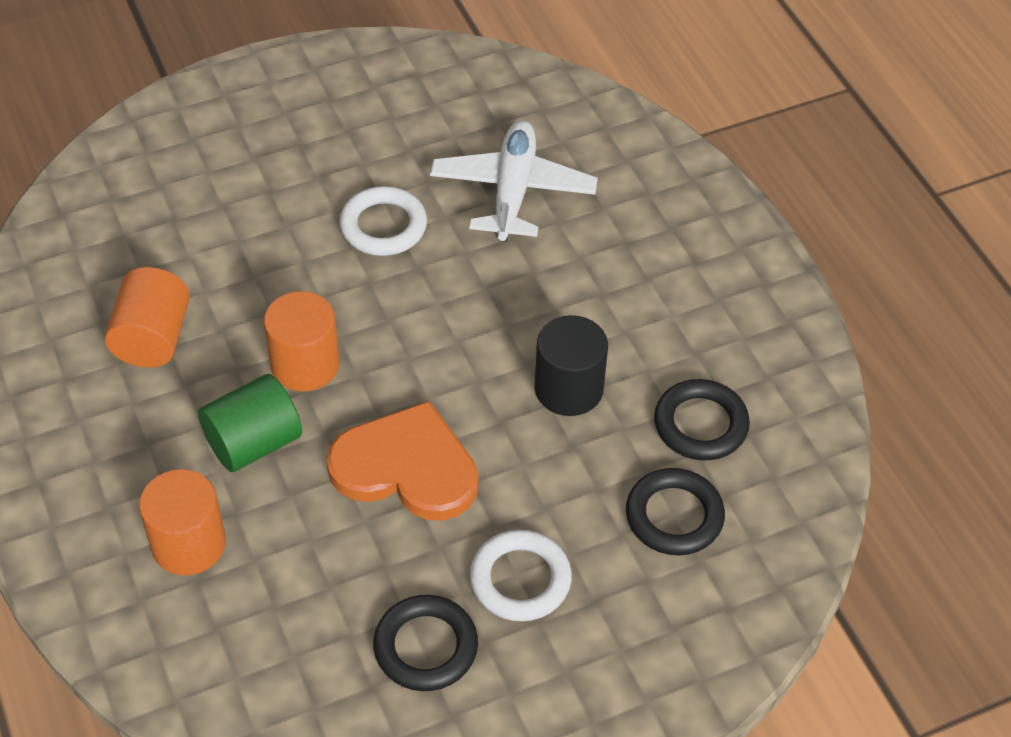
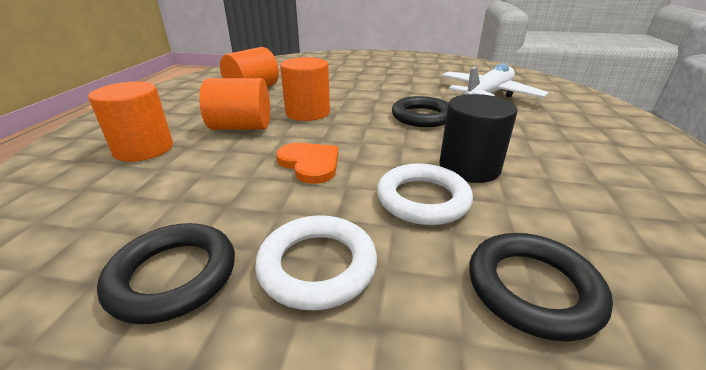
camera: 35 degrees right, 20 degrees down
(253, 443) = (241, 127): green cylinder -> orange cylinder
(383, 226) = (403, 89): white ring -> white ring (423, 199)
(406, 467) = (310, 164): orange heart -> orange heart, size x0.58
(700, 424) = (594, 227): black ring -> black ring (422, 116)

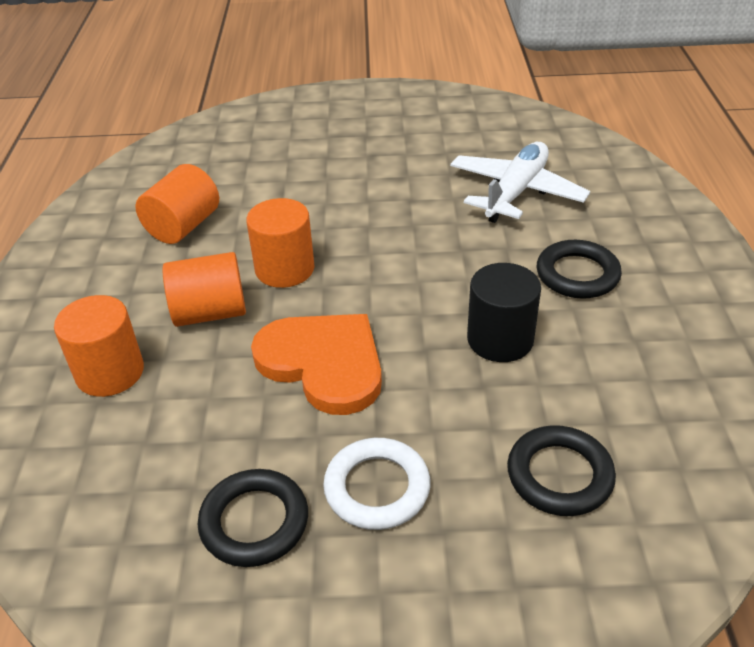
camera: 10 degrees left, 10 degrees up
(310, 164) = (323, 363): orange heart -> orange heart, size x1.71
(422, 116) = (435, 254): black ring -> black ring (577, 274)
(423, 199) = (457, 394): white ring -> none

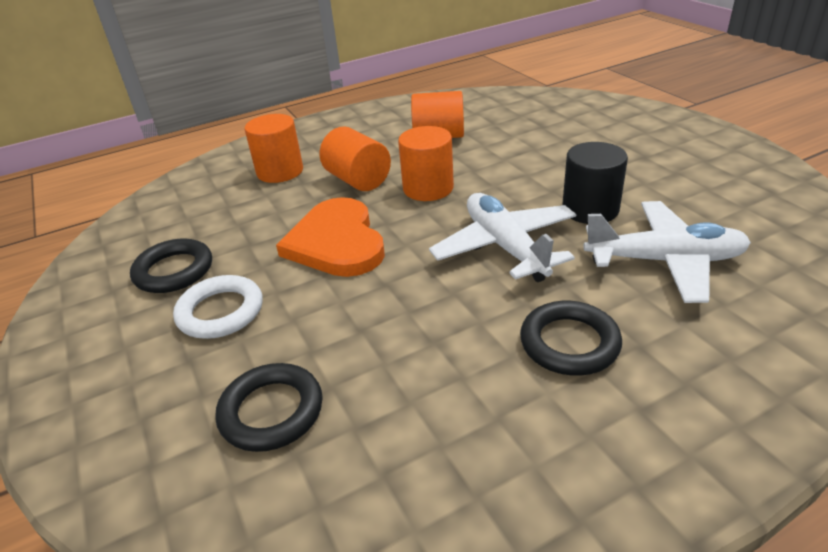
camera: 65 degrees right, 5 degrees down
(323, 363) = (336, 242): orange heart -> orange heart turned 150 degrees clockwise
(431, 258) = (505, 247): none -> white plane
(500, 339) = (427, 321): black cylinder -> black cylinder (590, 209)

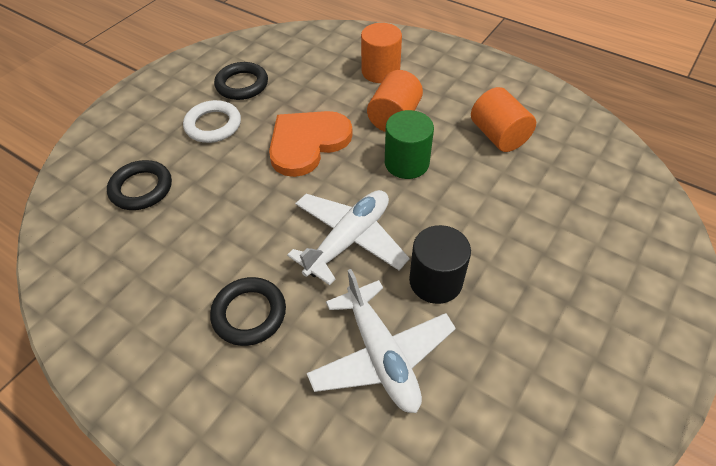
camera: 60 degrees right, 15 degrees up
(428, 188) = (406, 163): orange cylinder -> green cylinder

